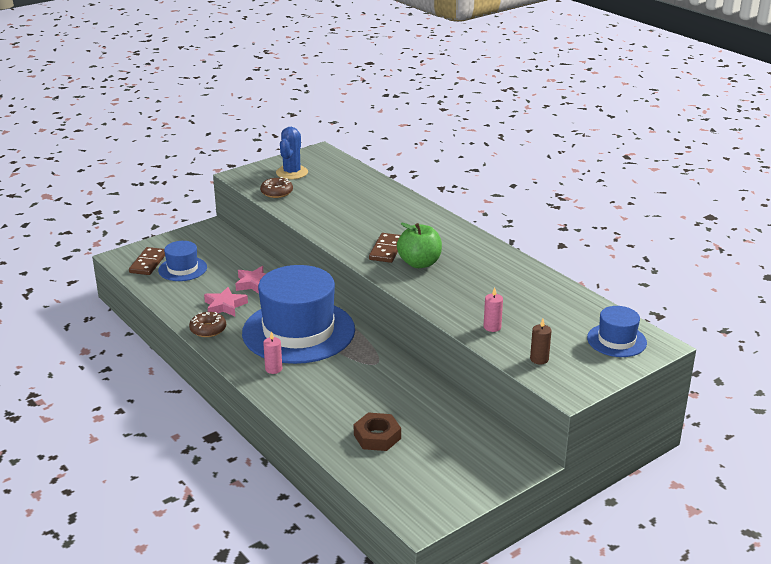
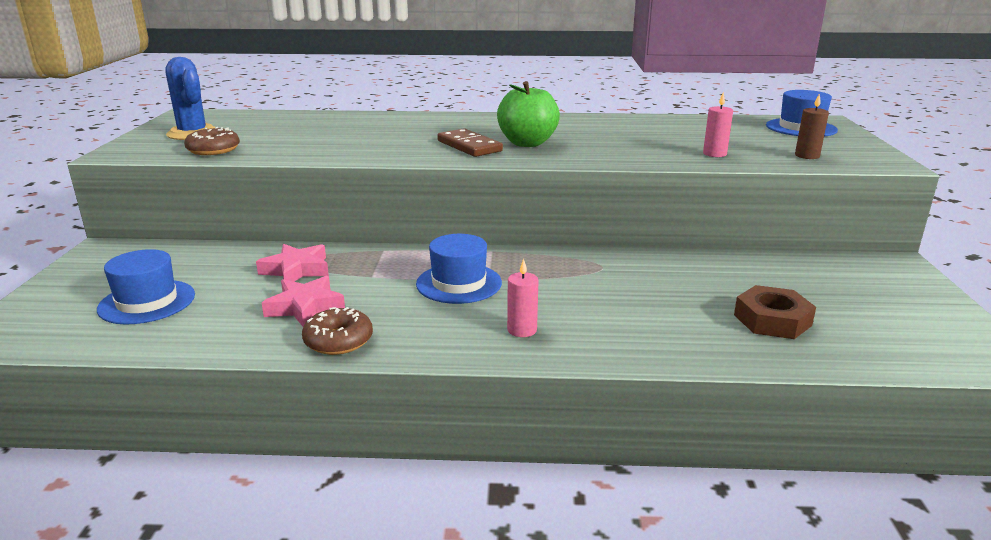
camera: 50 degrees left, 5 degrees down
(148, 263) = (66, 321): brown domino -> none
(298, 331) = (459, 283): blue hat -> blue hat, size x0.47

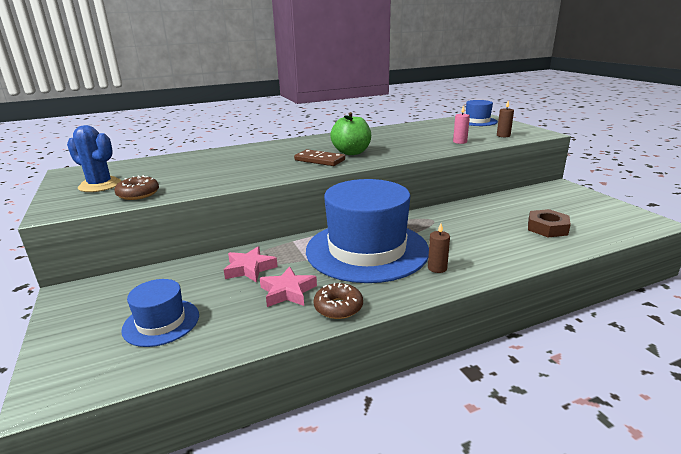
camera: 25 degrees left, 0 degrees up
(459, 283) = (367, 250): blue hat -> blue hat, size x2.13
(522, 330) = (437, 268): pink candle -> brown candle

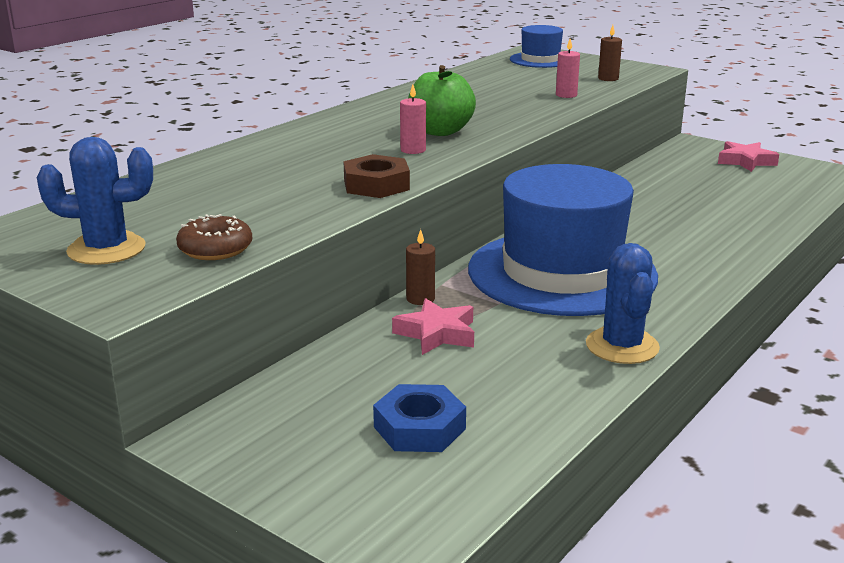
camera: 30 degrees left, 0 degrees up
(161, 322) = (419, 428): blue hat -> blue nut
(287, 292) = (534, 347): pink star -> pink star (745, 161)
(319, 160) = (413, 150): brown domino -> pink candle
(338, 307) = (622, 346): brown donut -> blue cactus
(437, 268) = (675, 274): brown candle -> brown candle (420, 299)
(547, 228) = (737, 200): brown nut -> brown nut (376, 185)

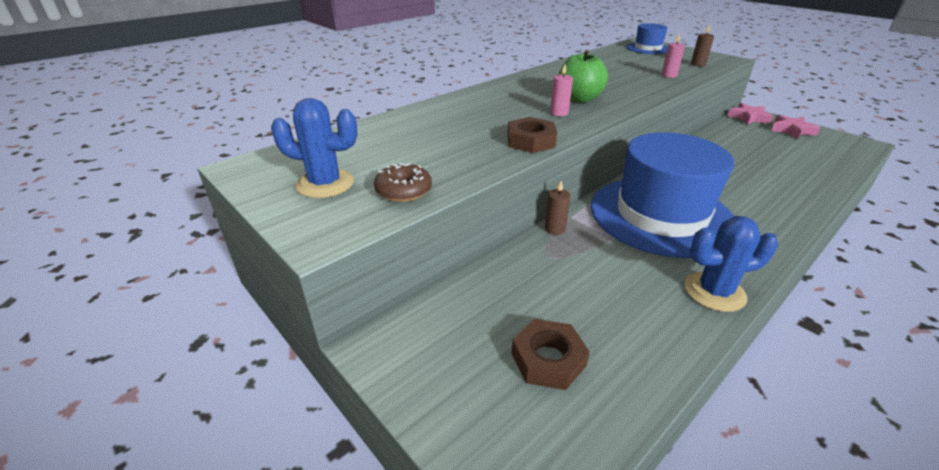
camera: 10 degrees right, 10 degrees up
(419, 428) = (548, 359): blue nut -> brown nut
(437, 333) = (565, 263): pink star -> pink star (748, 118)
(622, 346) = (714, 292): blue cactus -> blue cactus turned 75 degrees clockwise

